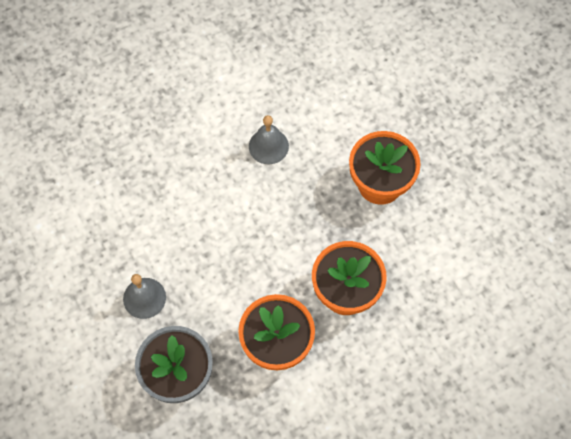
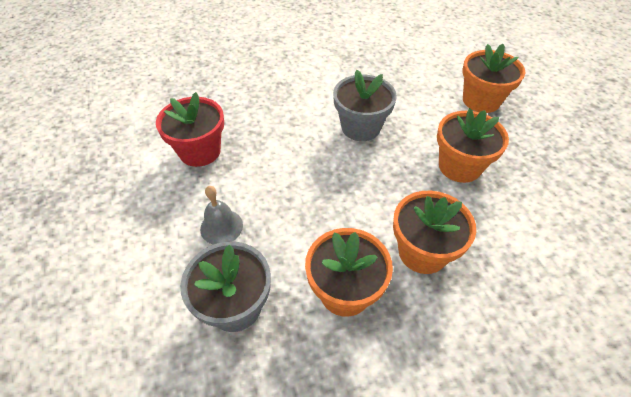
camera: 10 degrees right, 15 degrees down
(94, 208) = (200, 151): none -> red flower pot
(268, 146) = (360, 127): grey bell -> grey flower pot
(404, 83) = (481, 100): none -> orange flower pot

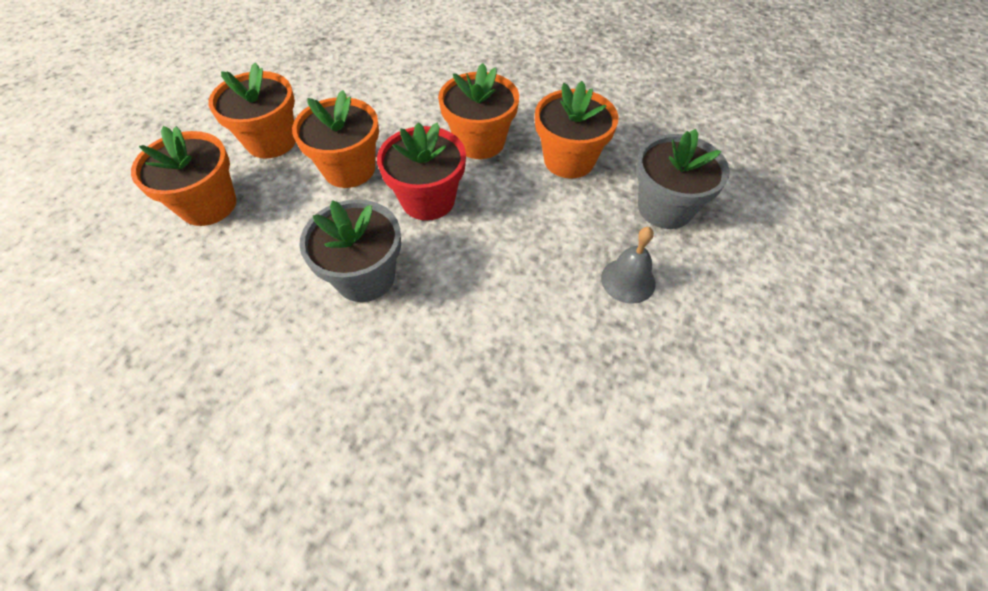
camera: 135 degrees left, 5 degrees up
(200, 151) = (581, 403): red flower pot -> red flower pot (428, 200)
(526, 147) = (271, 141): none -> orange flower pot

